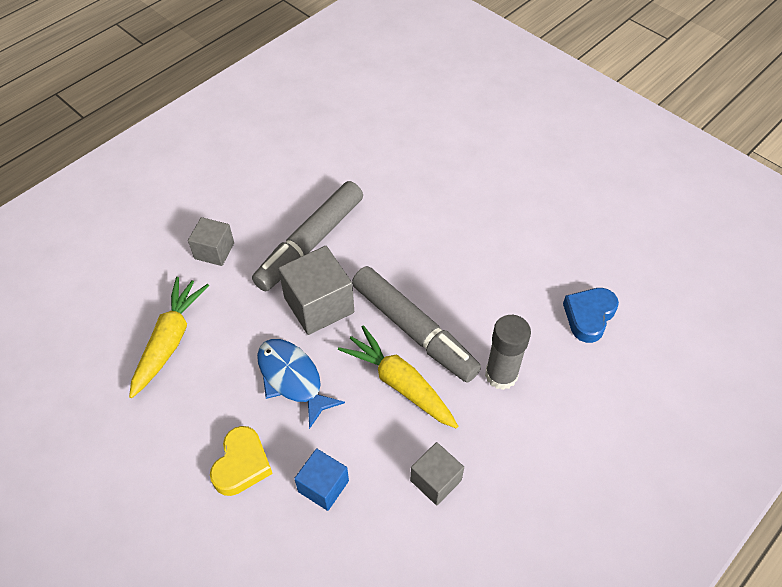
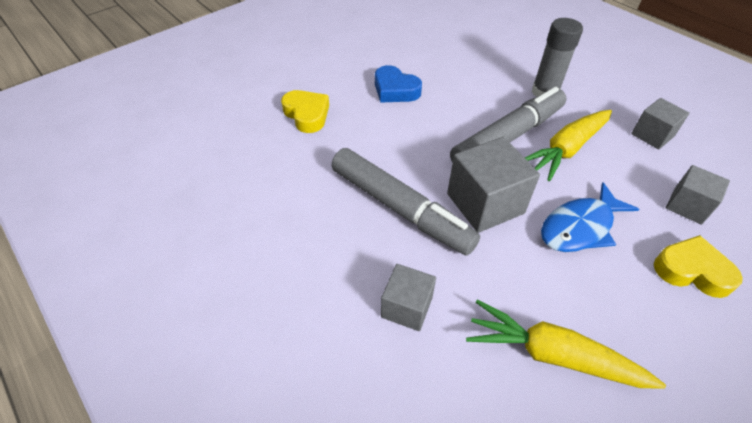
camera: 85 degrees left, 5 degrees down
(323, 486) = (687, 206): blue cube -> grey cube
(426, 166) = (307, 114): none -> yellow heart
(589, 316) = (483, 45): blue heart -> blue heart (395, 90)

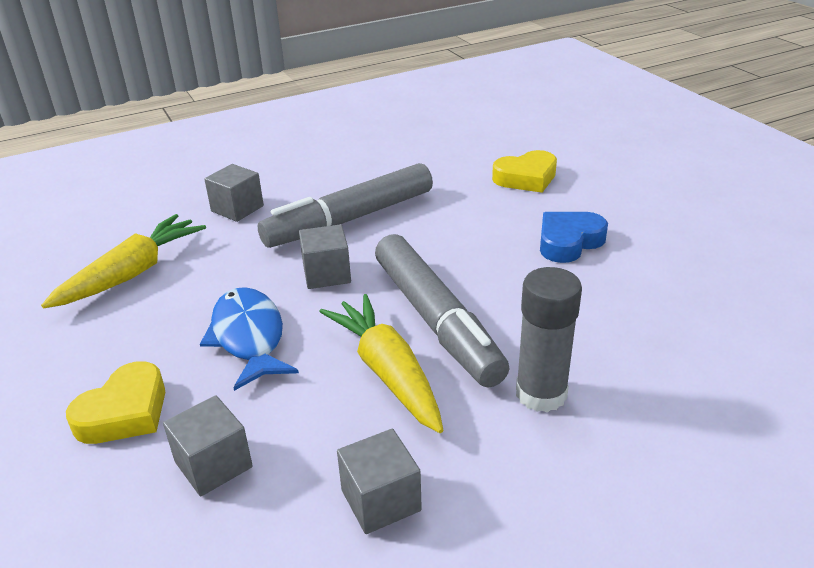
camera: 105 degrees right, 15 degrees down
(485, 203) = (326, 274): grey cube -> grey cube, size x0.61

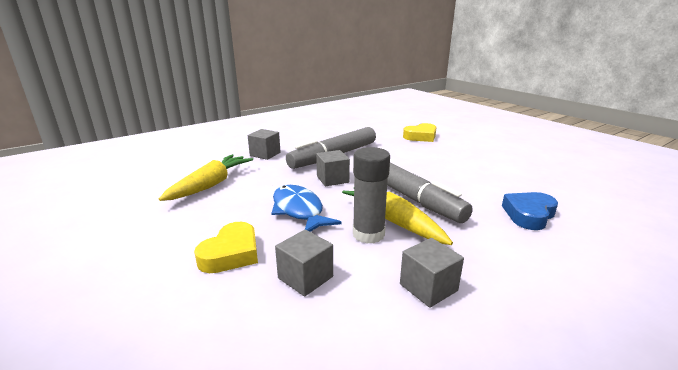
camera: 10 degrees left, 10 degrees down
(541, 394) = (491, 225): grey glue stick -> grey glue stick (368, 234)
(568, 242) = (460, 160): blue heart -> blue heart (529, 215)

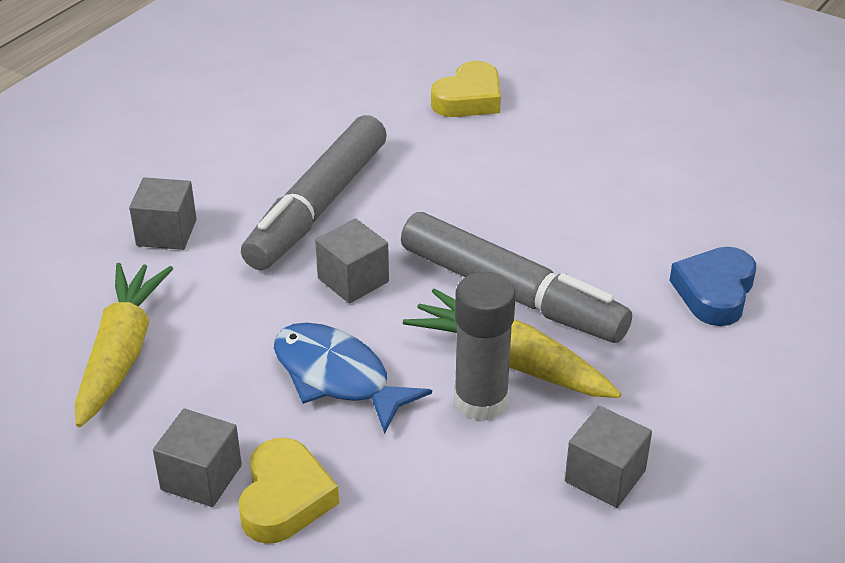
camera: 20 degrees left, 15 degrees up
(305, 277) = (427, 508): grey cube -> grey cube (201, 477)

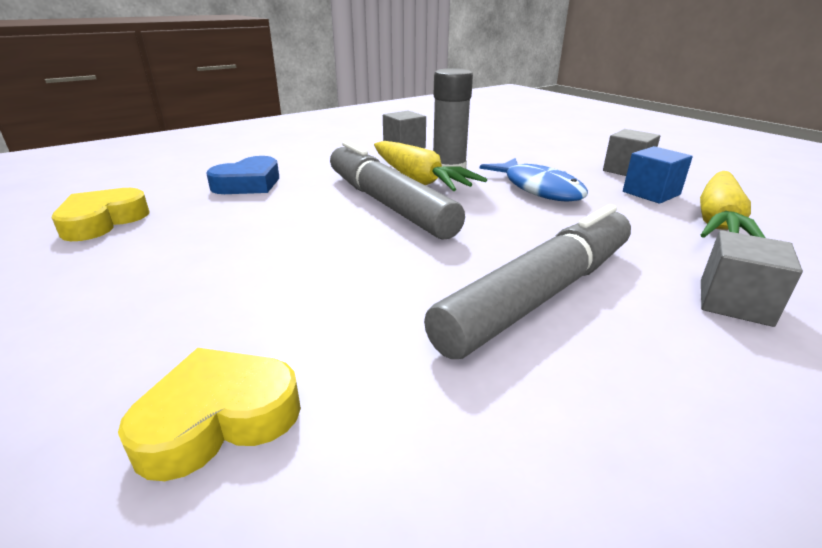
camera: 160 degrees left, 10 degrees down
(182, 405) = (651, 193): none -> blue cube
(285, 498) = (575, 160): yellow heart -> yellow heart (103, 221)
(353, 280) = (514, 230): grey cube -> none

